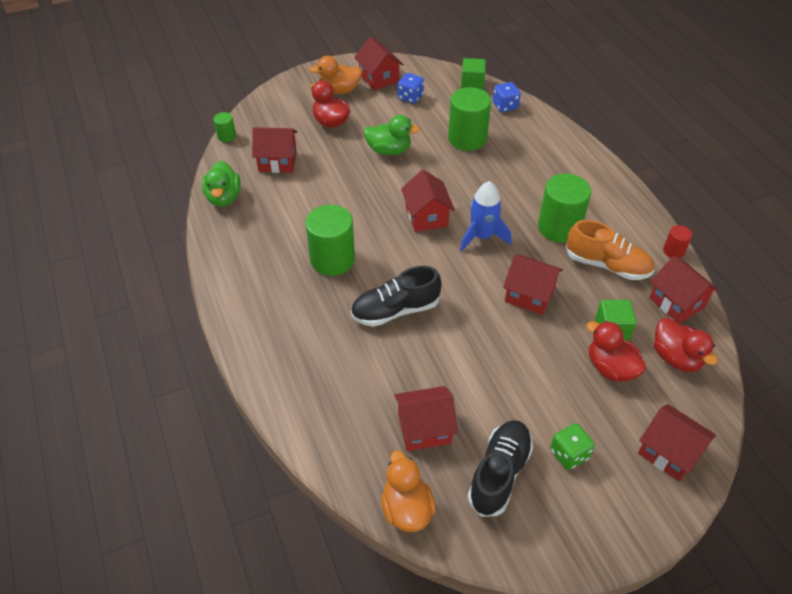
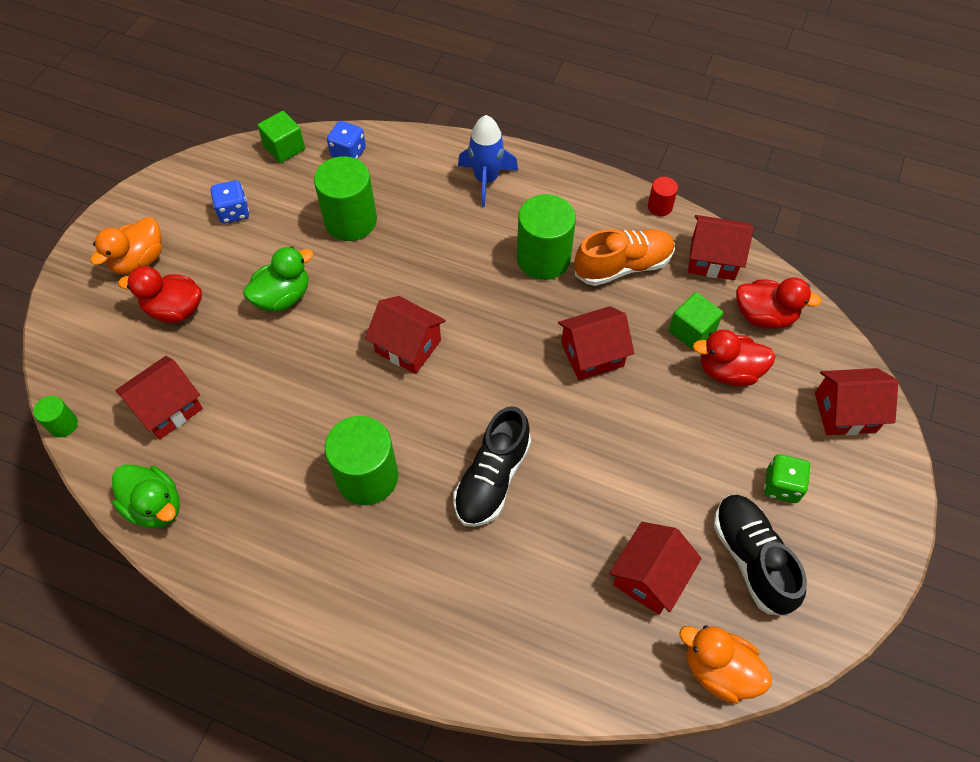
camera: 45 degrees left, 10 degrees up
(379, 78) = (169, 212): red house -> none
(482, 236) = (485, 326): blue rocket -> blue rocket (486, 180)

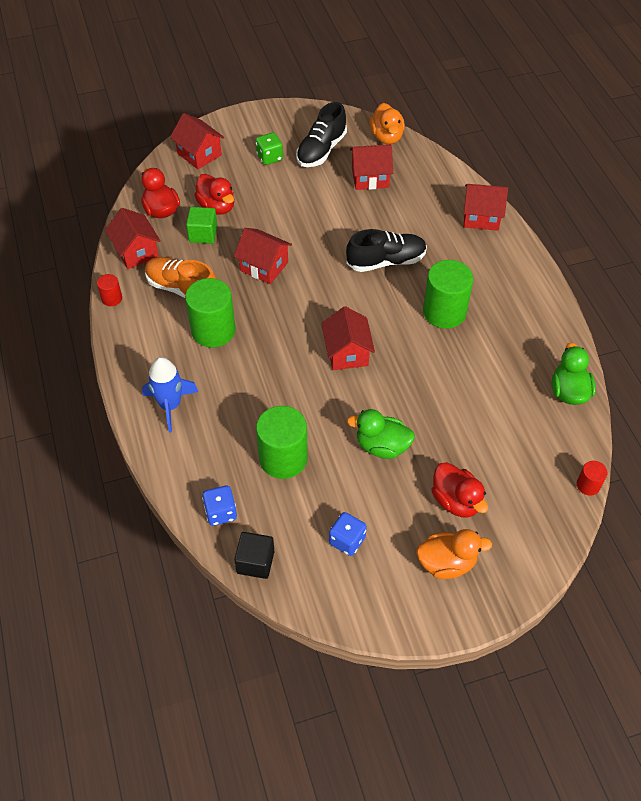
camera: 130 degrees left, 5 degrees down
(63, 425) = (588, 485): green cylinder -> red cylinder
(168, 408) = (516, 439): red house -> red house (481, 217)
(284, 148) = (255, 562): green cube -> black cube

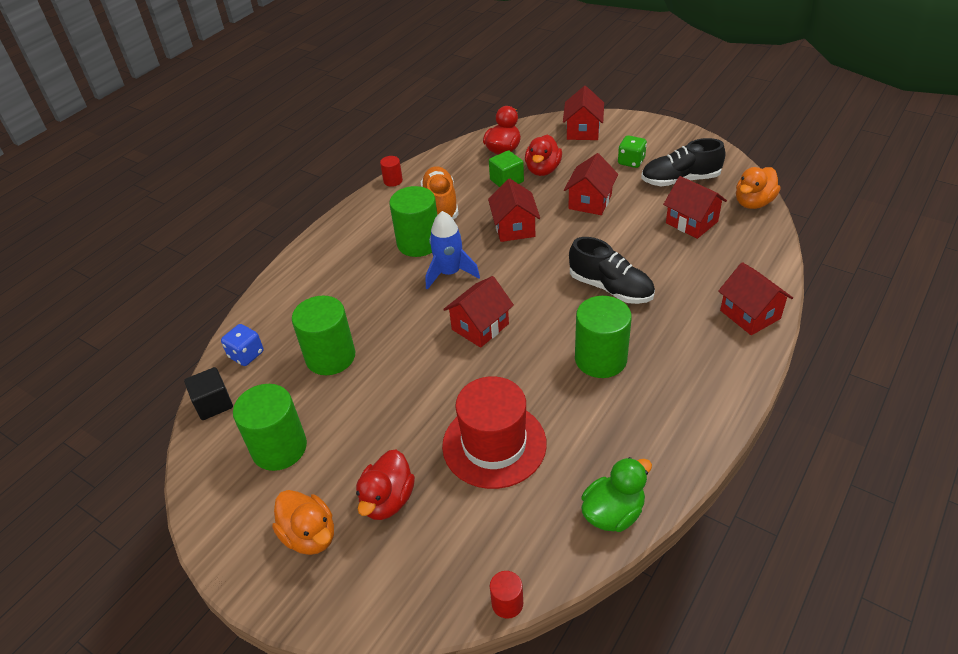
camera: 55 degrees right, 10 degrees down
(136, 252) = (449, 164): red house -> red house (590, 201)
(170, 405) = (324, 267): blue rocket -> blue rocket (450, 273)
(347, 540) = (279, 448): blue dice -> green cylinder
(382, 446) = (401, 410): green duck -> none
(463, 414) = (494, 444): none -> red hat

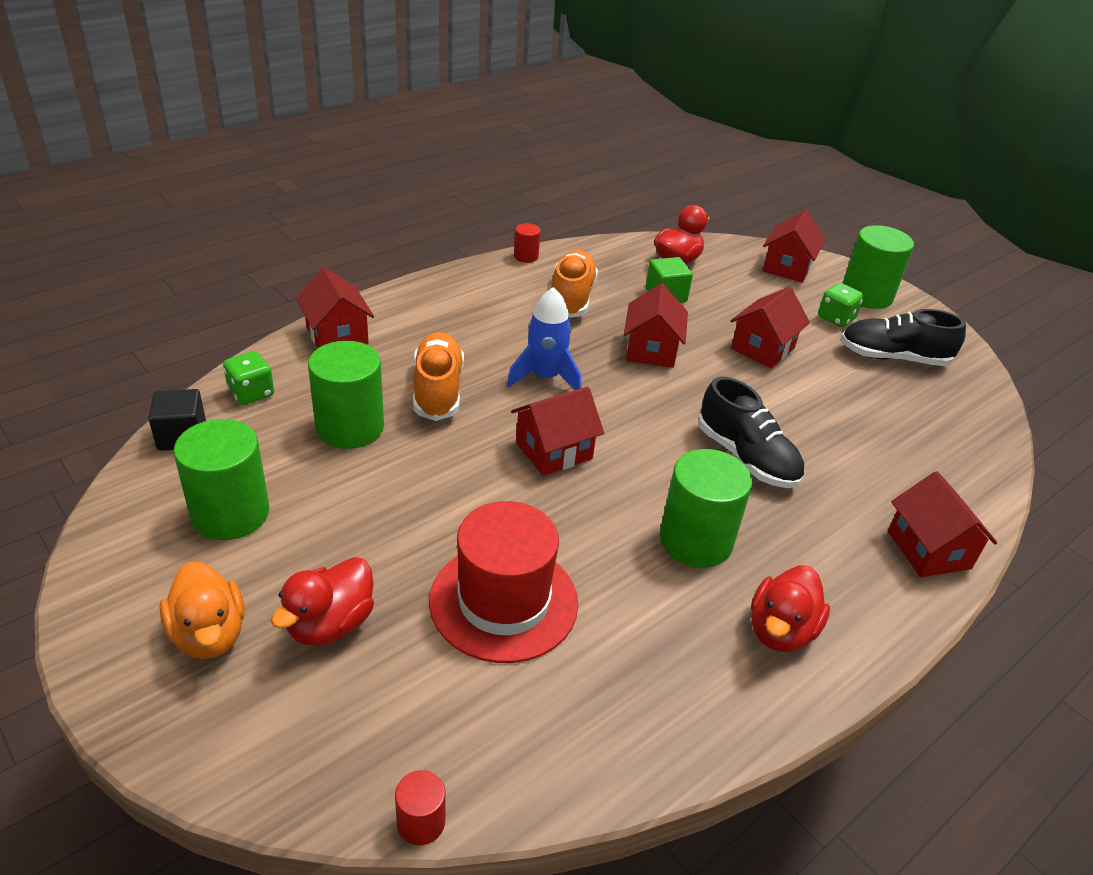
camera: 10 degrees right, 5 degrees down
(246, 355) = (251, 393): blue dice -> green dice
(379, 308) = (438, 390): none -> orange shoe
(418, 243) = (523, 332): green cylinder -> green cylinder (866, 295)
(543, 170) = (717, 296): red duck -> red duck (780, 631)
(613, 513) = (626, 750): green duck -> none
(691, 222) = (889, 411): red house -> red house (337, 335)
(753, 202) = (984, 412): orange duck -> none

